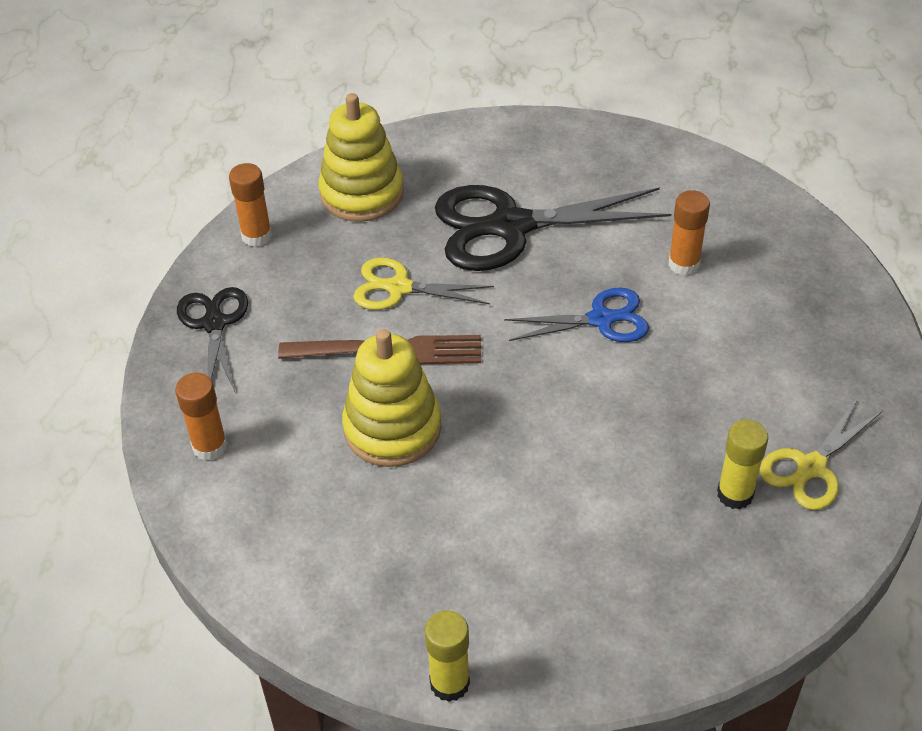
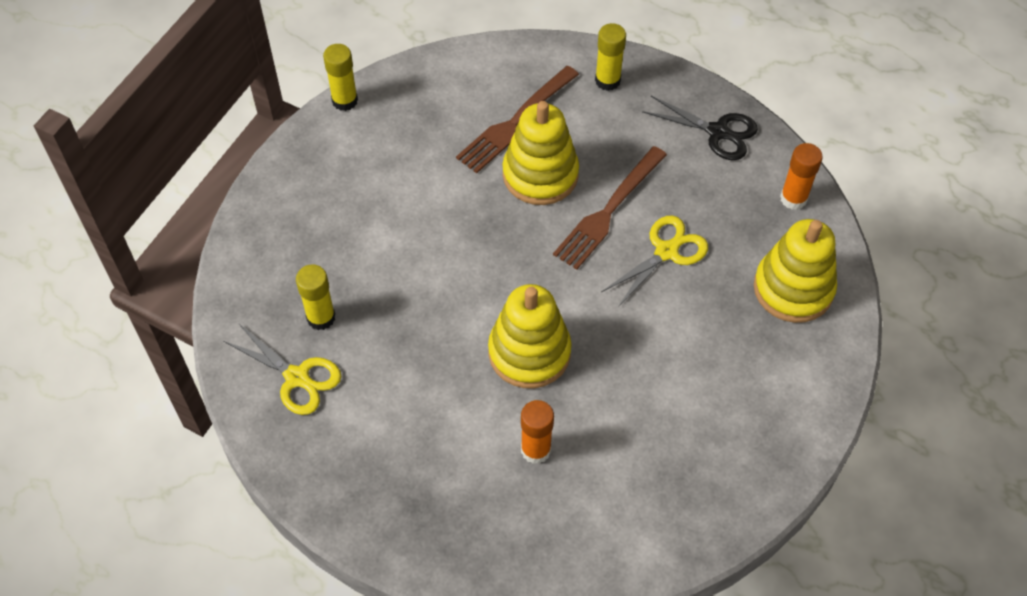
camera: 125 degrees right, 10 degrees up
(210, 446) = (607, 80): orange glue stick -> yellow glue stick
(340, 492) = (514, 123): none -> brown fork
(511, 226) = (674, 363): black scissors -> none
(601, 319) = (529, 352): blue scissors -> yellow stacking toy
(811, 467) = (297, 377): yellow scissors -> yellow scissors turned 135 degrees clockwise

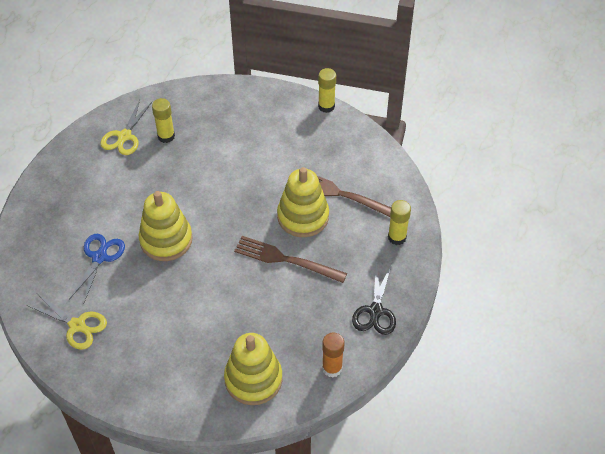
camera: 75 degrees right, 5 degrees down
(536, 450) = (99, 257): orange glue stick -> blue scissors
(666, 252) = (262, 298): yellow scissors -> yellow scissors (77, 325)

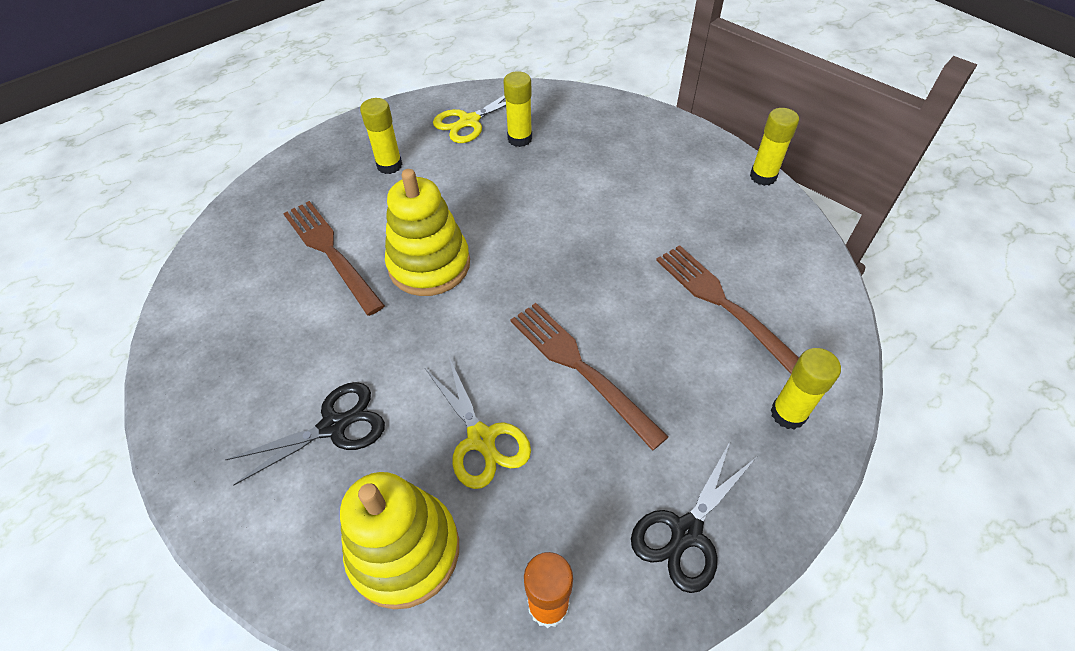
camera: 30 degrees right, 0 degrees up
(77, 325) = (231, 330): yellow scissors -> yellow scissors (481, 439)
(94, 188) = (389, 165): none -> yellow glue stick
(99, 257) = (329, 251): blue scissors -> brown fork
(177, 345) = (333, 426): none -> black scissors
(303, 217) = (644, 314): yellow stacking toy -> none

